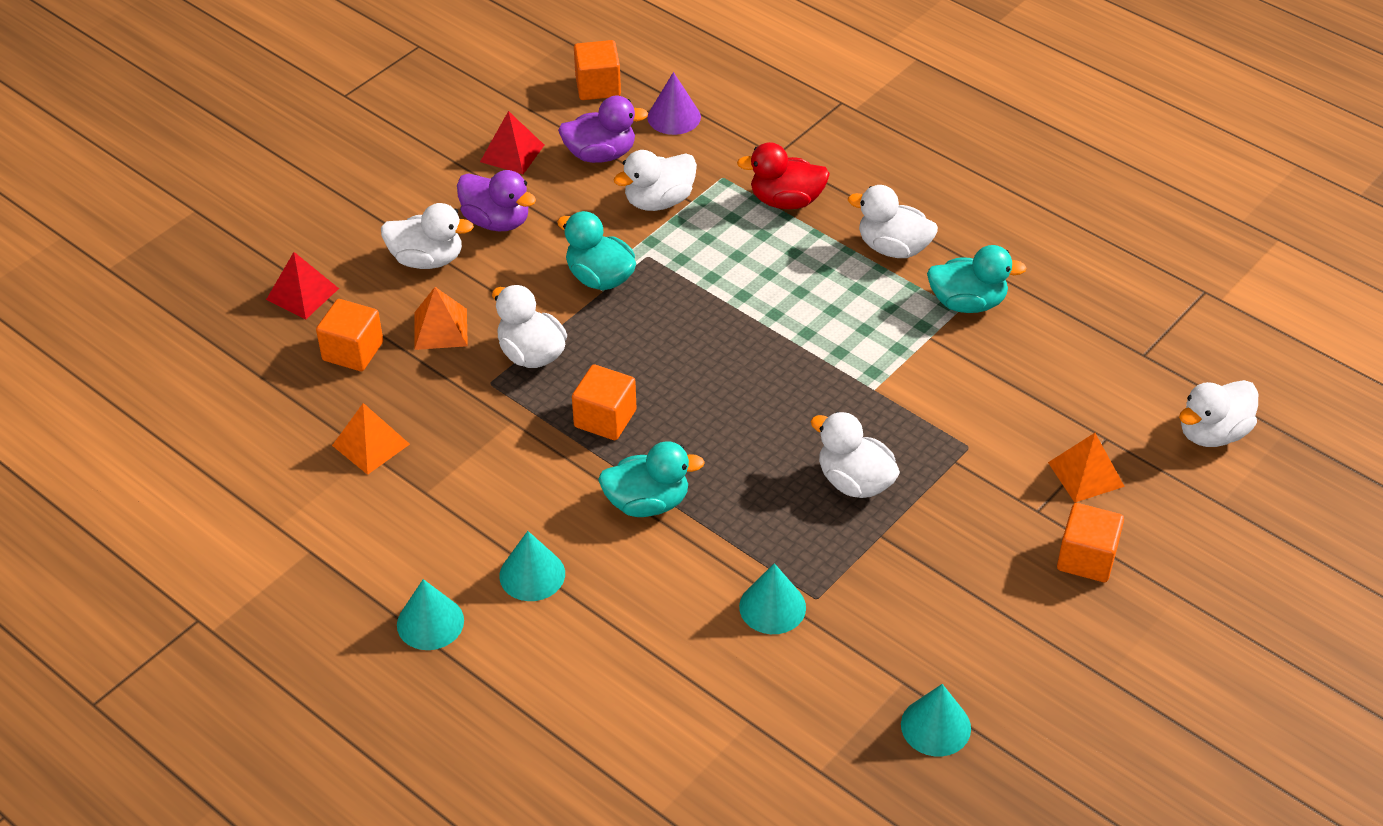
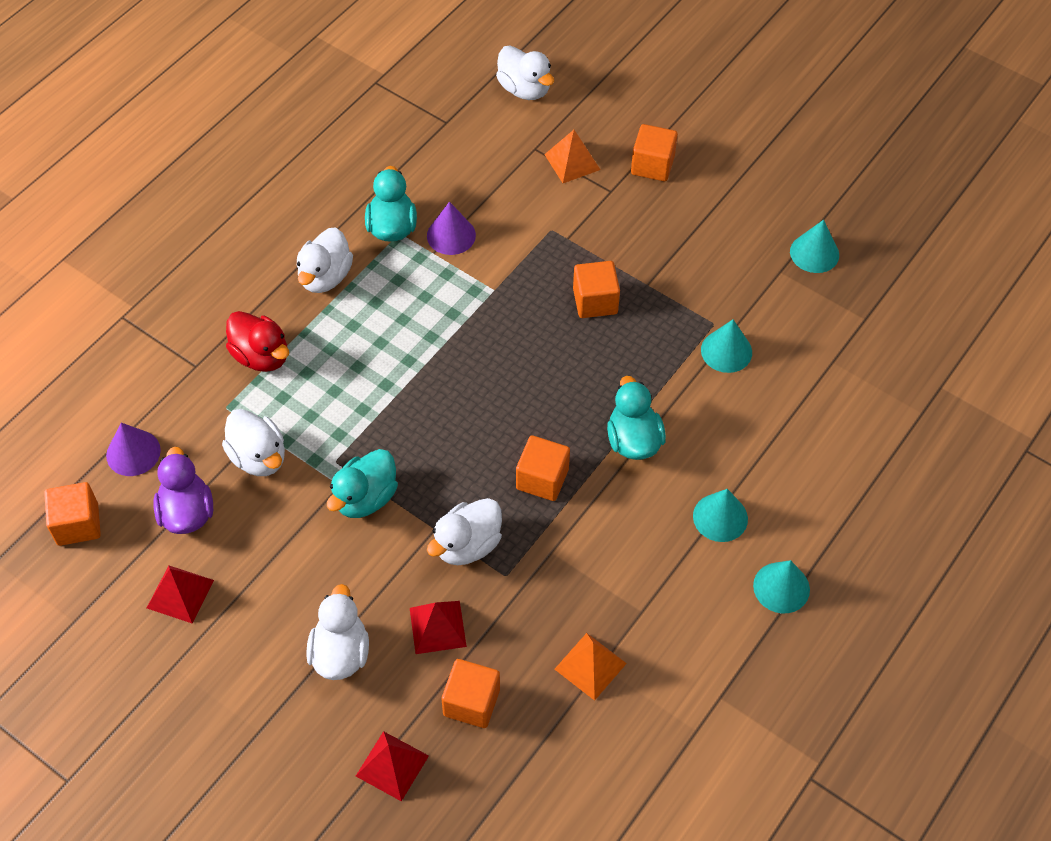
camera: 95 degrees left, 10 degrees up
(440, 329) = (437, 627): orange pyramid -> red pyramid
(497, 221) = (284, 596): purple duck -> none
(786, 201) = (261, 356): red duck -> red duck turned 45 degrees counterclockwise
(854, 482) = (595, 301): white duck -> orange cube
(957, 354) = (451, 235): none -> purple cone

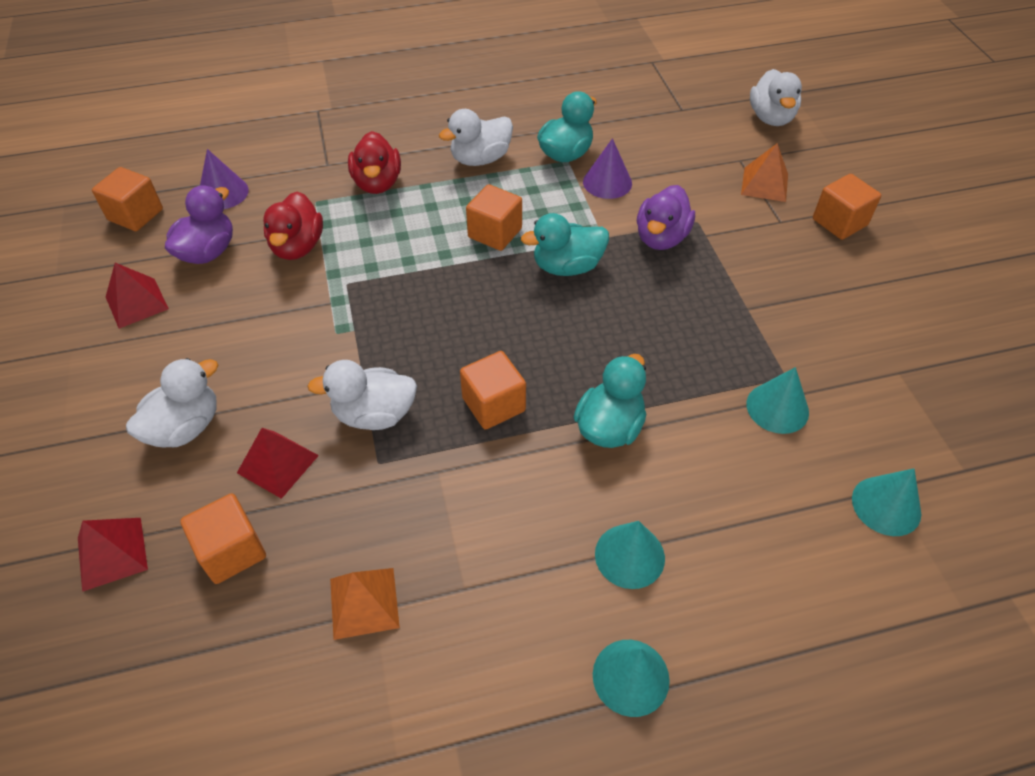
camera: 40 degrees right, 5 degrees down
(259, 457) = (297, 247): white duck -> red duck
(365, 498) = (338, 324): turquoise duck -> turquoise duck (567, 266)
(537, 262) = (661, 238): none -> purple duck
(595, 301) = (684, 294): orange cube -> orange cube (495, 233)
(814, 253) = (952, 377): turquoise cone -> turquoise cone (886, 505)

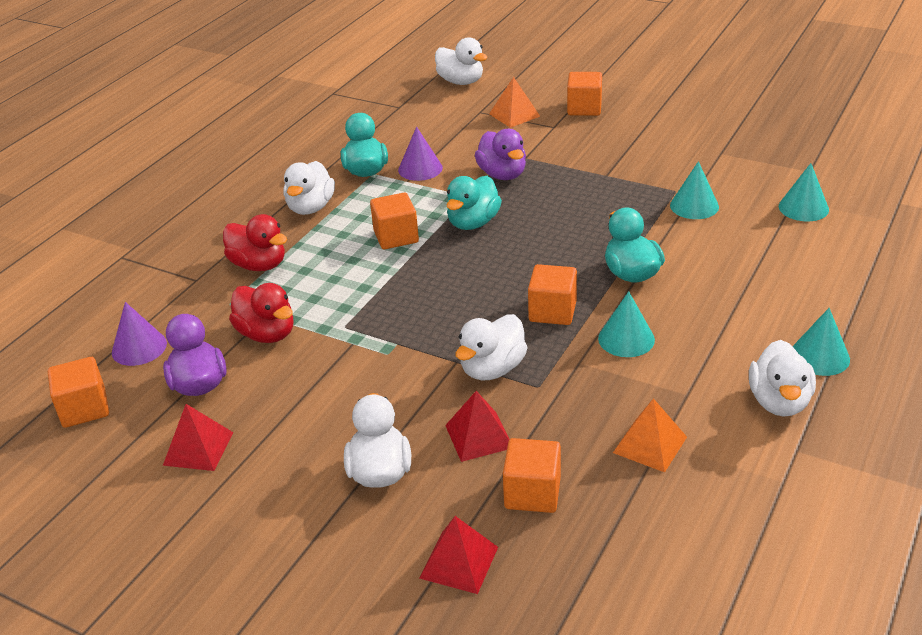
camera: 45 degrees left, 15 degrees down
(520, 681) = (779, 402): none -> white duck
(629, 556) = (736, 314): turquoise cone -> turquoise cone (626, 339)

